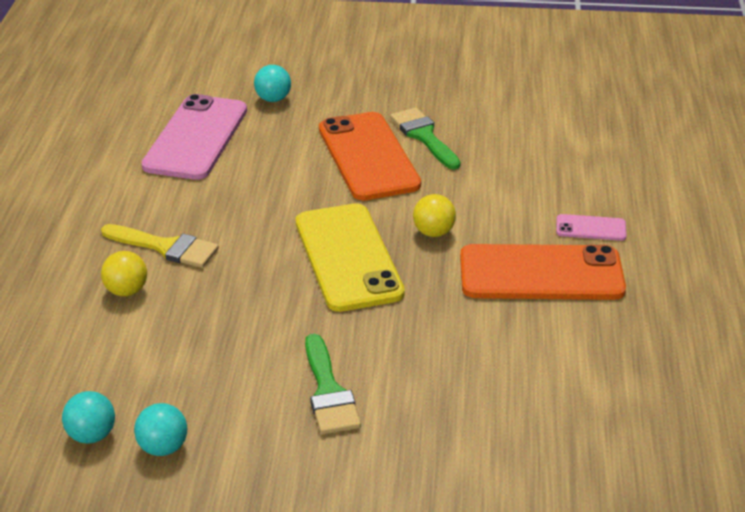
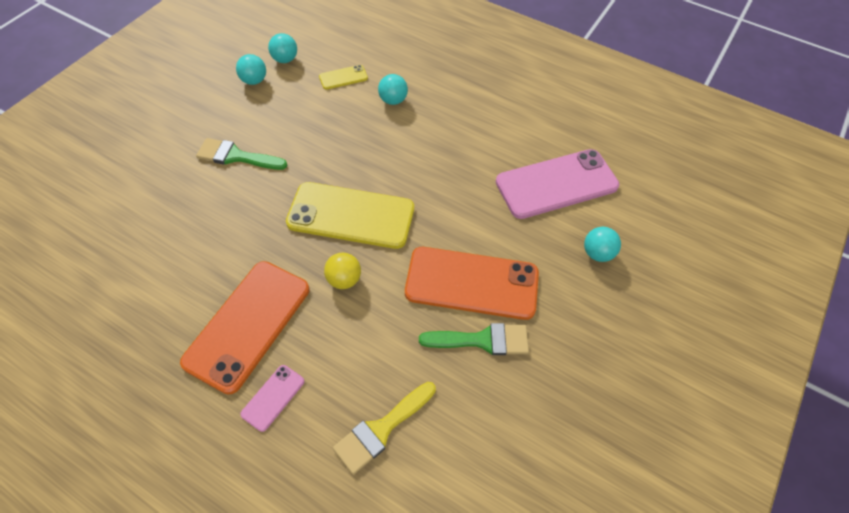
camera: 115 degrees right, 20 degrees up
(102, 355) = (343, 77): none -> yellow phone
(126, 291) = (393, 100): yellow ball -> turquoise ball
(166, 247) = (425, 129): yellow brush -> yellow brush (381, 429)
(196, 138) = (556, 184): pink phone -> pink phone turned 60 degrees counterclockwise

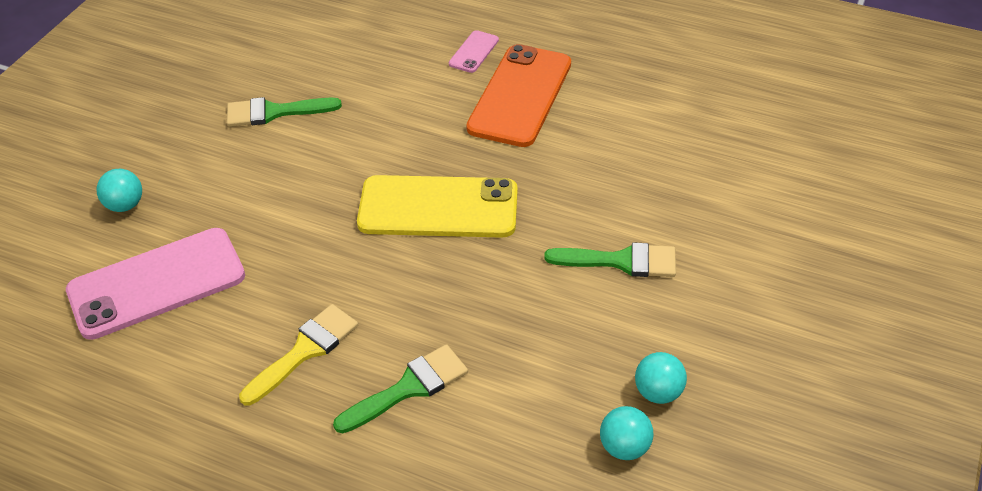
camera: 175 degrees right, 10 degrees down
(343, 77) = (505, 422): yellow phone -> none
(344, 280) = (430, 143): yellow ball -> none
(381, 429) = (370, 45): yellow brush -> yellow brush (305, 350)
(393, 100) = (409, 387): turquoise ball -> green brush
(472, 283) = (283, 158): orange phone -> none

